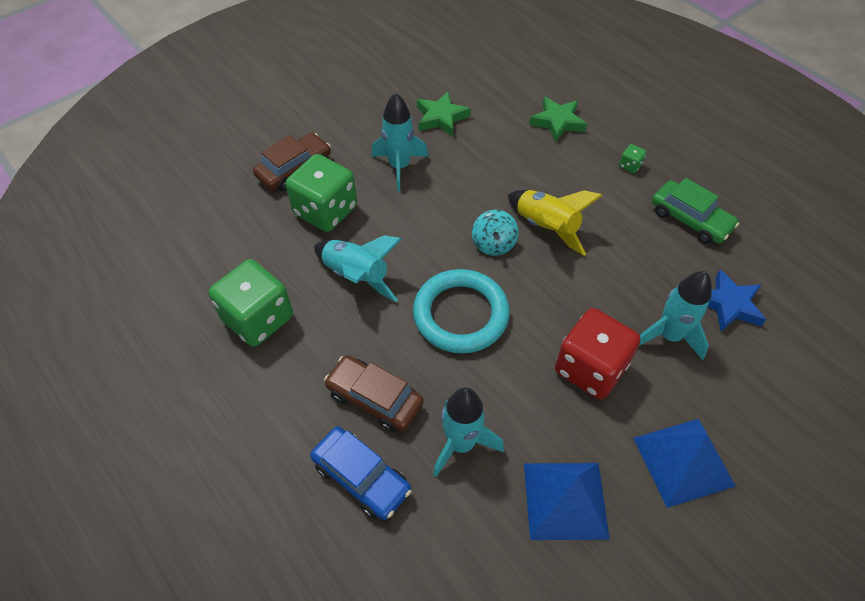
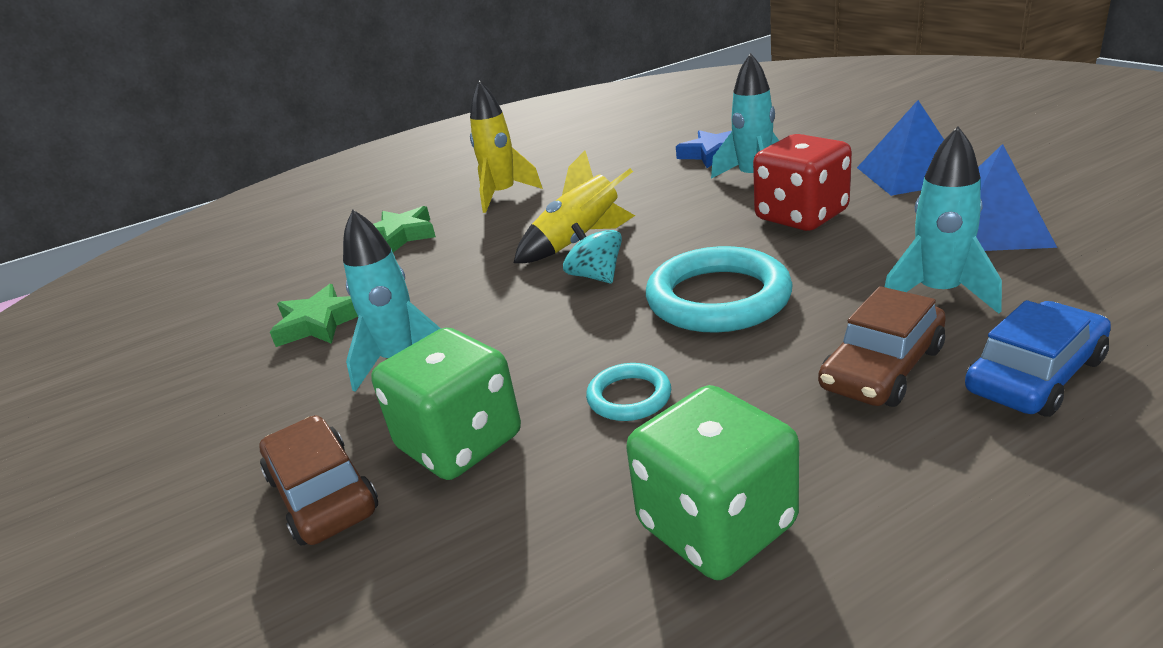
camera: 75 degrees left, 25 degrees down
(356, 276) = (629, 397): turquoise rocket -> turquoise ring
(493, 244) = (595, 276): turquoise spinning top -> turquoise spinning top turned 135 degrees counterclockwise
(630, 165) = (502, 195): green dice -> yellow rocket
(690, 219) = (596, 168): green car -> none

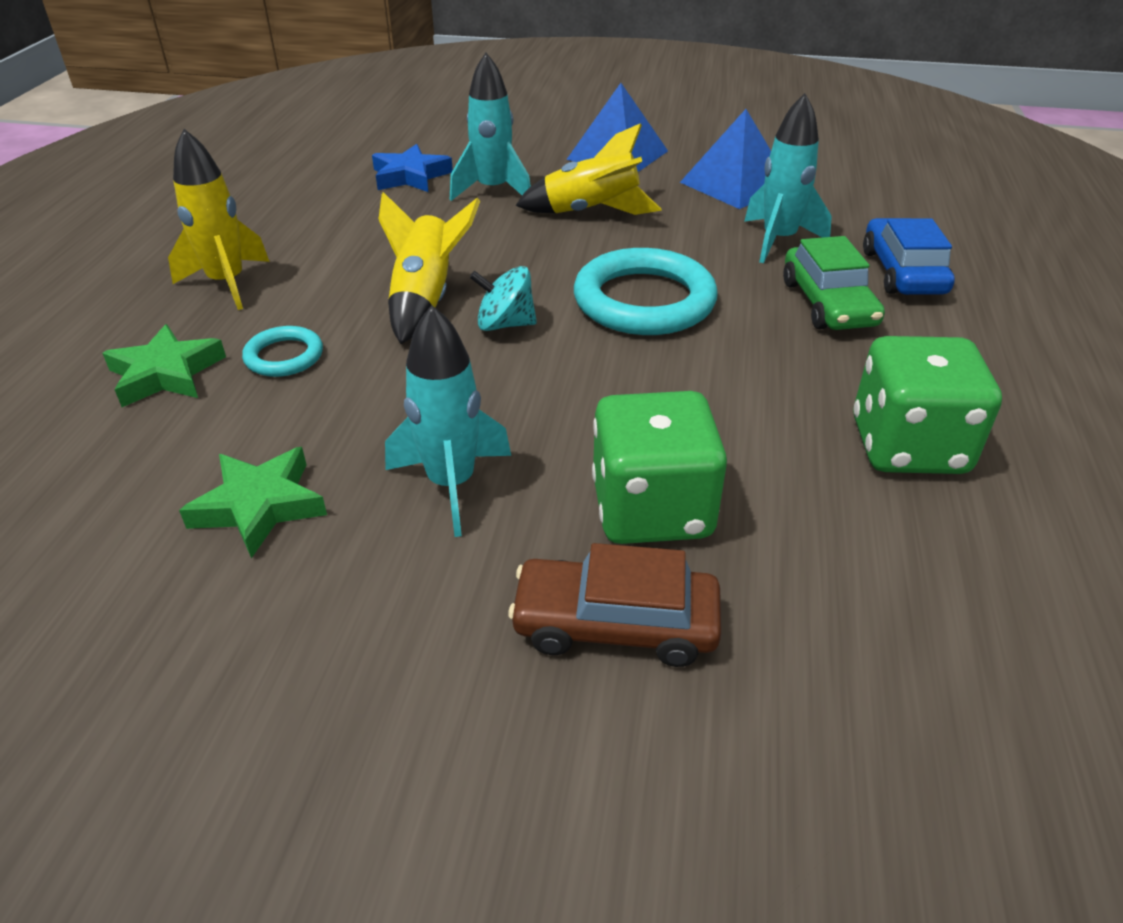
camera: 55 degrees left, 10 degrees up
(629, 397) = (714, 402): turquoise ring -> turquoise ring (284, 356)
(801, 216) = (591, 212): red dice -> yellow rocket
(881, 368) = (827, 303): brown car -> green car

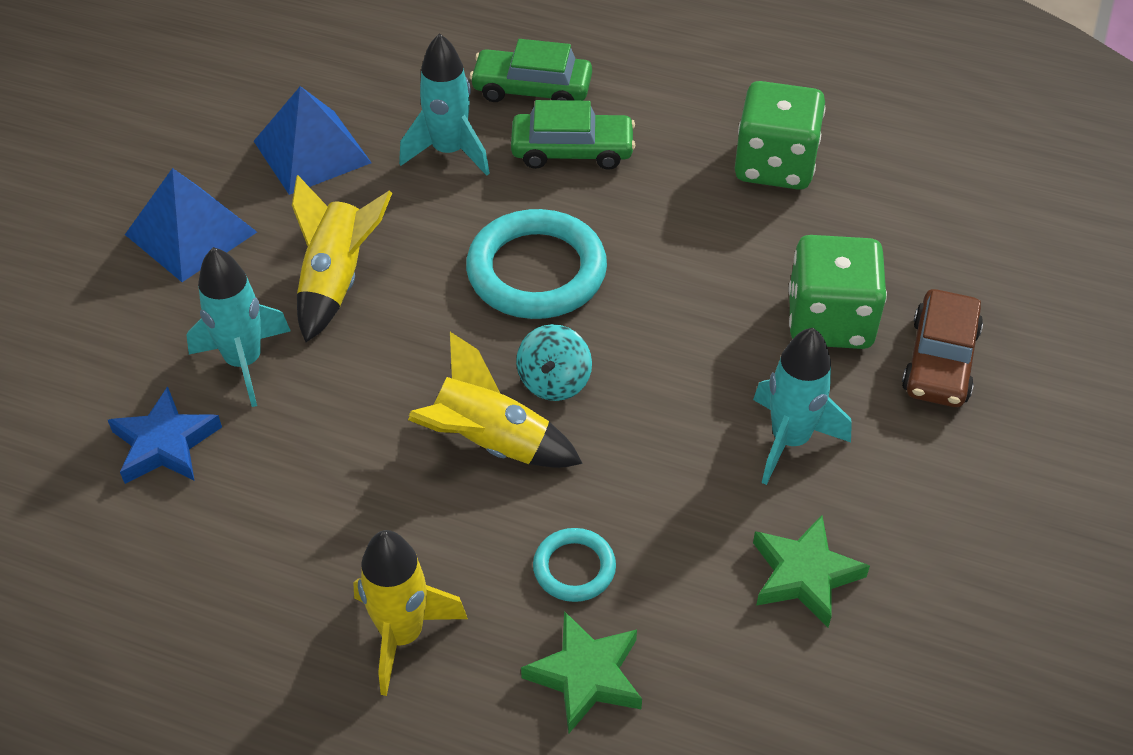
camera: 80 degrees left, 10 degrees up
(903, 272) = (532, 89): blue car -> green car

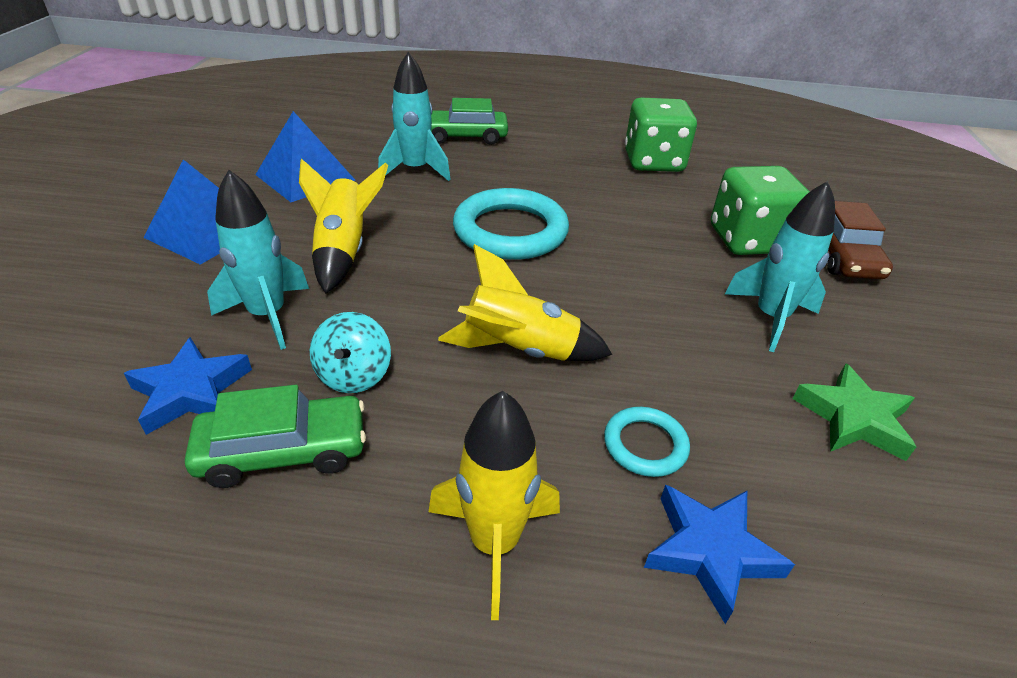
camera: 15 degrees left, 10 degrees down
(554, 381) = (556, 299): turquoise spinning top -> turquoise spinning top (354, 375)
(572, 151) = (507, 164): green car -> green car (283, 451)
(586, 676) = (710, 551): green star -> blue star

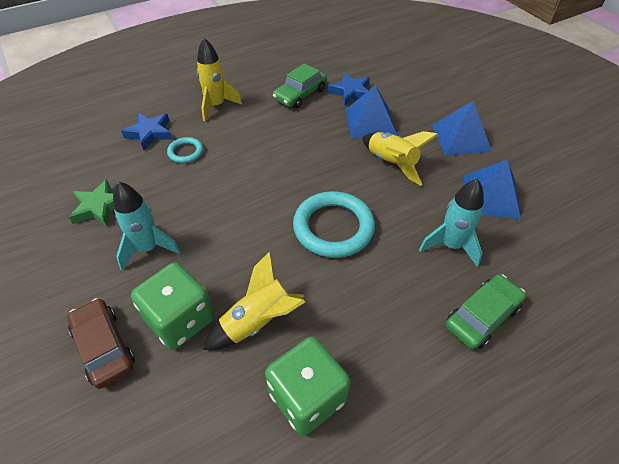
camera: 145 degrees right, 10 degrees up
(268, 315) = (370, 122): turquoise rocket -> blue pyramid
(354, 375) = (309, 121): turquoise spinning top -> none
(519, 350) = (260, 161): yellow rocket -> yellow rocket (258, 322)

